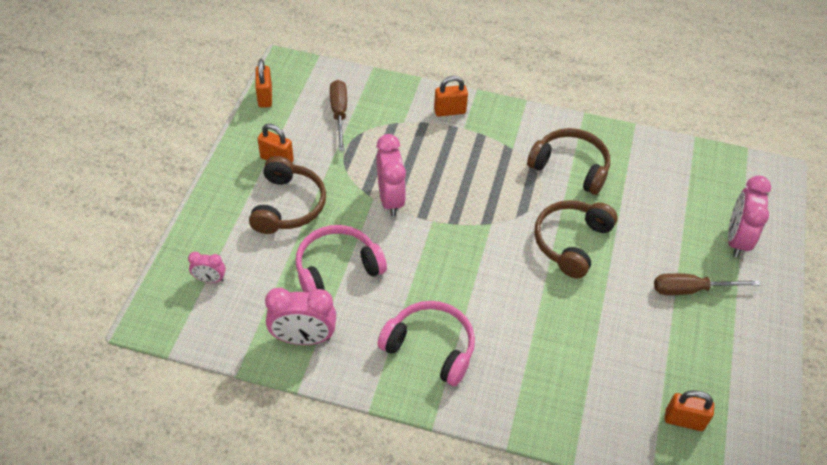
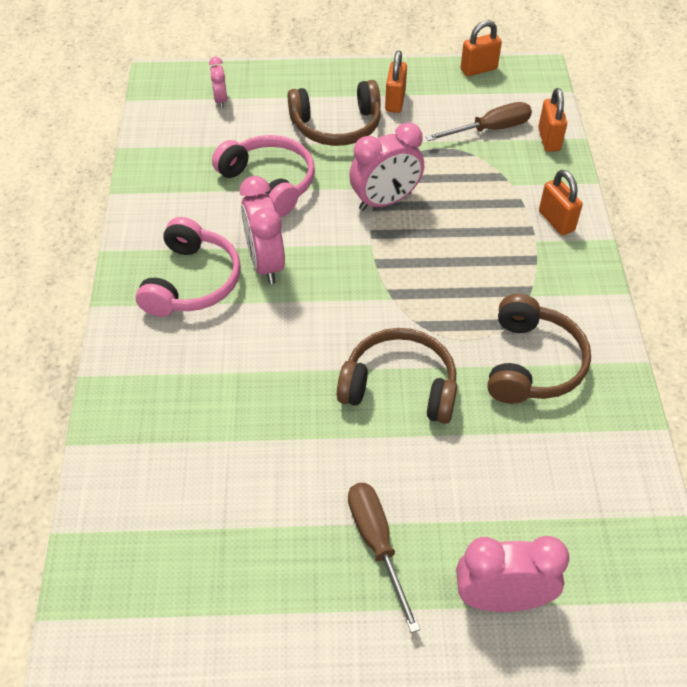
camera: 75 degrees right, 0 degrees up
(303, 338) = (173, 181): pink clock -> pink clock (265, 263)
(684, 420) = (155, 560): orange padlock -> orange padlock (549, 139)

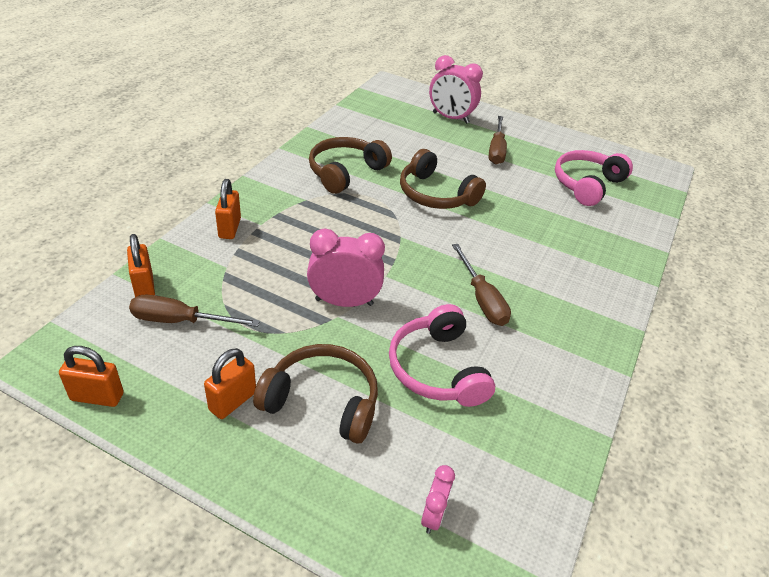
camera: 155 degrees left, 10 degrees down
(192, 281) = (550, 312): pink headphones -> pink headphones (587, 184)
(265, 263) = (482, 299): pink clock -> brown screwdriver
(549, 139) = (144, 286): orange padlock -> orange padlock turned 45 degrees counterclockwise

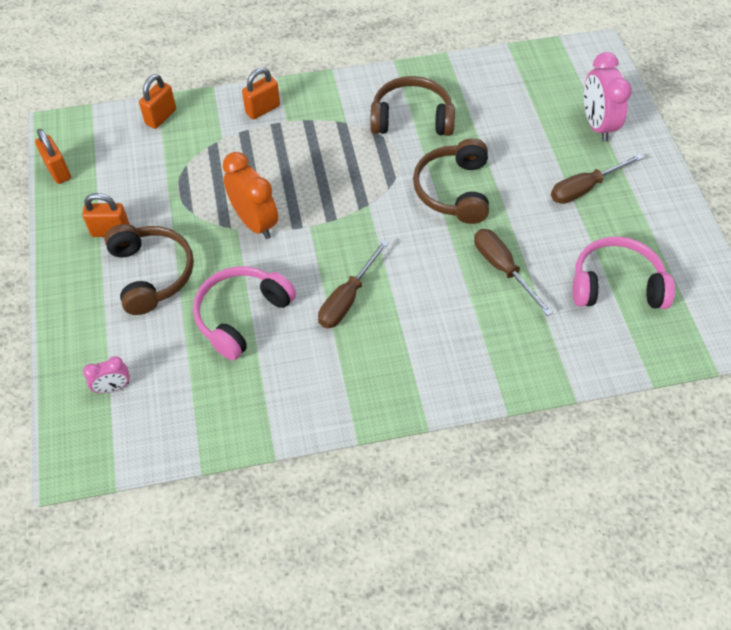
camera: 55 degrees right, 15 degrees up
(180, 321) = (149, 157): brown screwdriver -> brown screwdriver (502, 268)
(344, 302) = (255, 222): pink clock -> orange clock

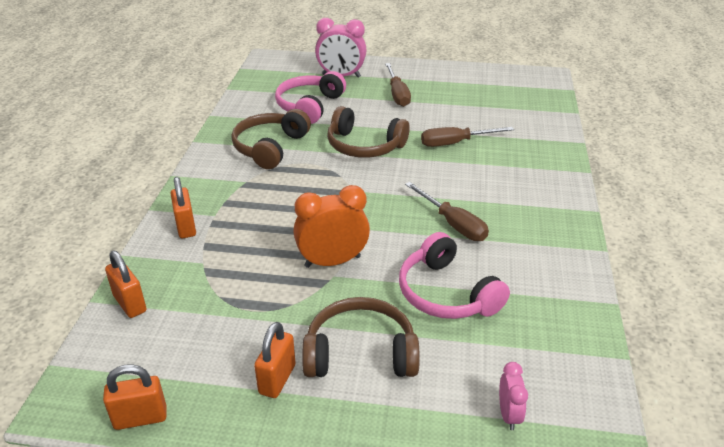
camera: 70 degrees left, 20 degrees down
(616, 284) = (490, 104): pink headphones -> pink headphones (309, 106)

